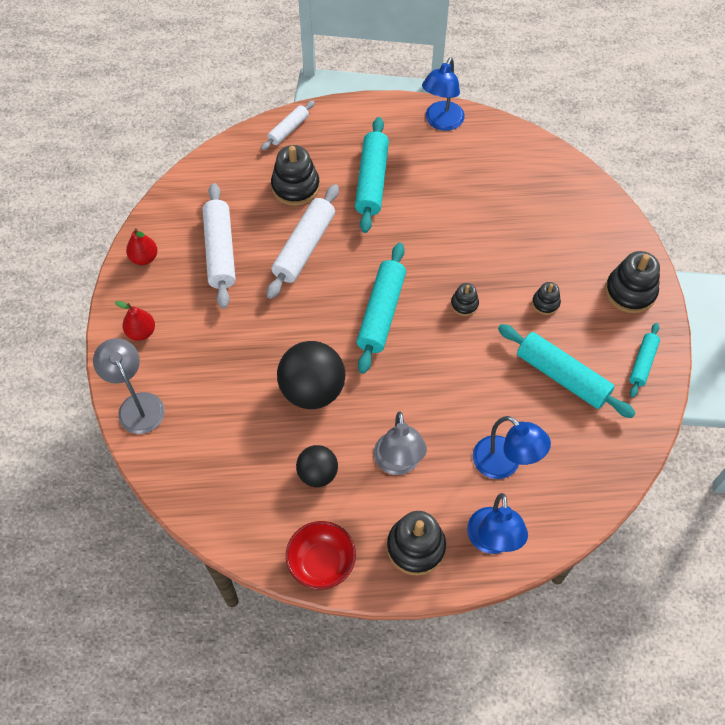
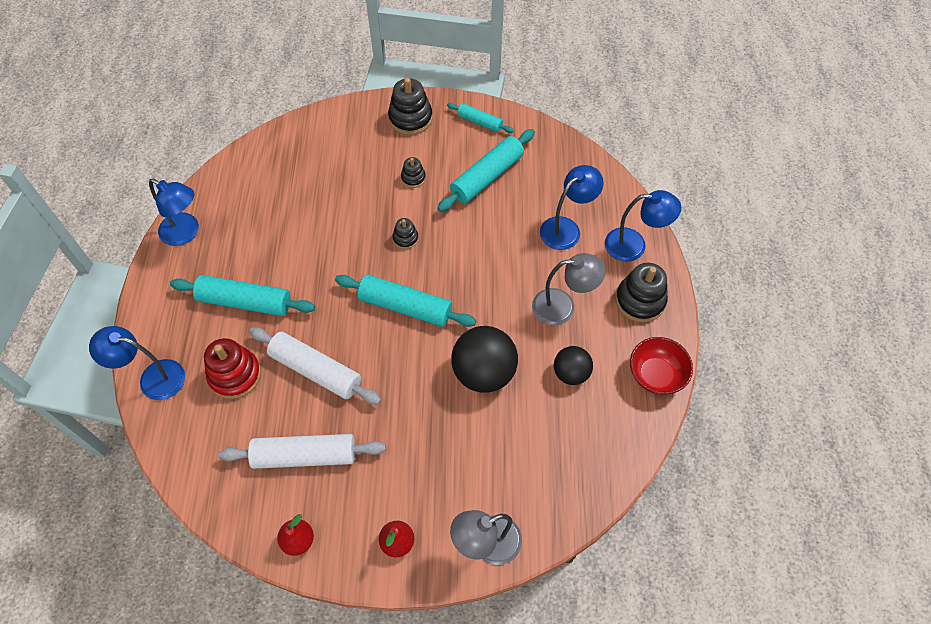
camera: 85 degrees left, 0 degrees up
(288, 129) = (153, 378): white rolling pin -> blue lamp
(295, 187) = (235, 375): black stacking toy -> red stacking toy

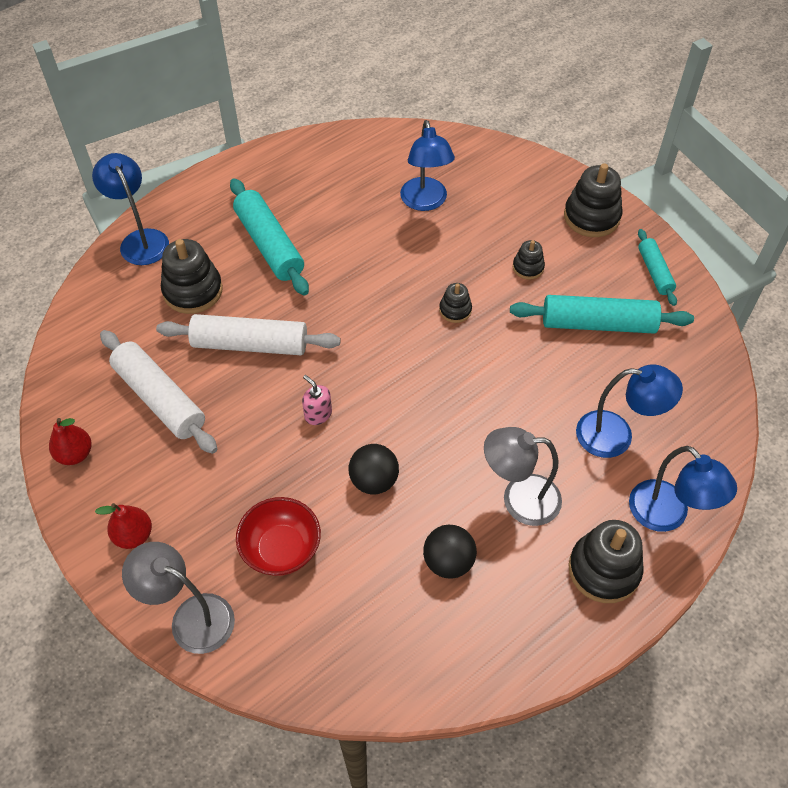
camera: 50 degrees right, 5 degrees down
(186, 233) = (295, 157): blue lamp -> blue lamp (425, 202)
(235, 375) = (193, 291): red stacking toy -> black stacking toy
(316, 370) = (250, 344): white rolling pin -> white rolling pin turned 75 degrees counterclockwise
(405, 306) = (382, 364): turquoise rolling pin -> none
(408, 369) = (318, 414): none -> pink soap dispenser
(483, 372) = (374, 481): black ball -> black ball, size x0.59
(563, 307) = (519, 499): grey lamp -> grey lamp turned 135 degrees clockwise
(656, 375) = (527, 650): red bowl -> red bowl (281, 549)

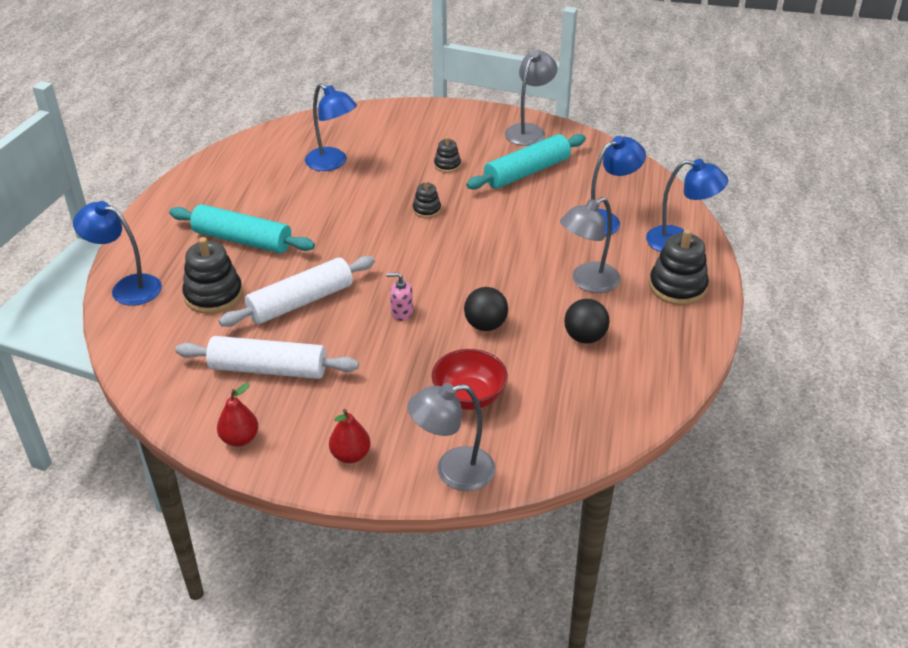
camera: 40 degrees left, 15 degrees down
(591, 217) = (456, 121): black stacking toy -> none
(654, 272) = (529, 130): turquoise rolling pin -> grey lamp

